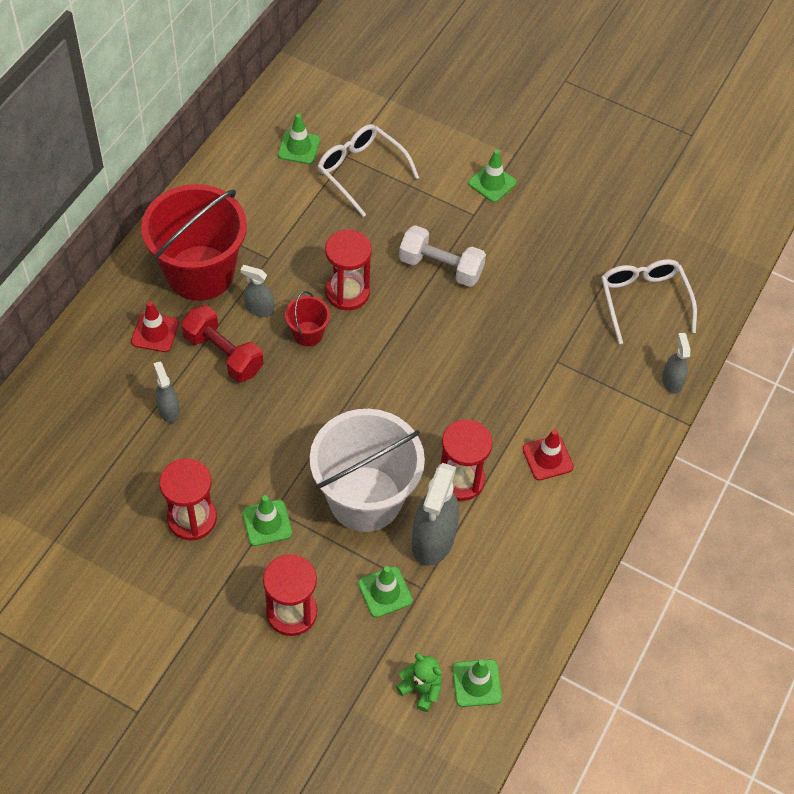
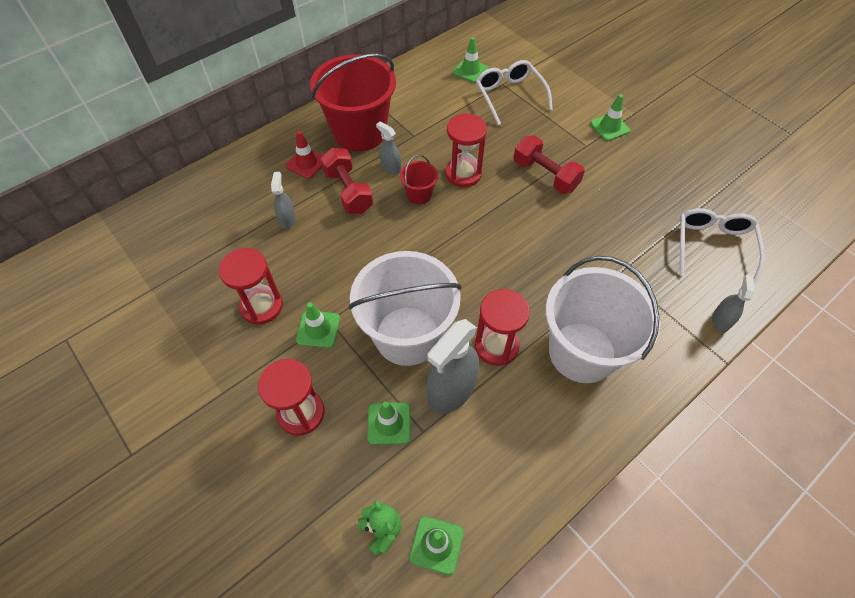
camera: 25 degrees right, 0 degrees up
(441, 267) = (545, 175): white dumbbell -> red dumbbell
(547, 458) = (582, 352): red traffic cone -> white bucket

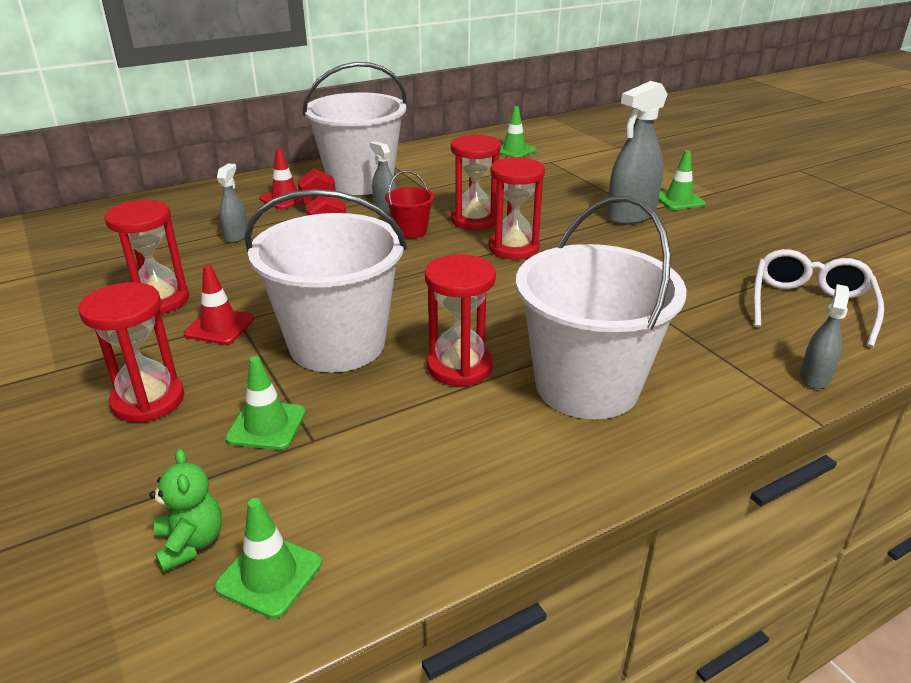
camera: 10 degrees right, 25 degrees down
(318, 329) = (219, 326): green traffic cone -> red traffic cone
(359, 132) = (360, 182): red bucket -> white bucket
(451, 390) = (374, 403): grey spray bottle -> grey spray bottle (631, 215)
(501, 206) = (513, 248): none -> red hourglass
(509, 96) = (555, 170): white glasses -> none
(545, 175) = (582, 229): red dumbbell -> none

